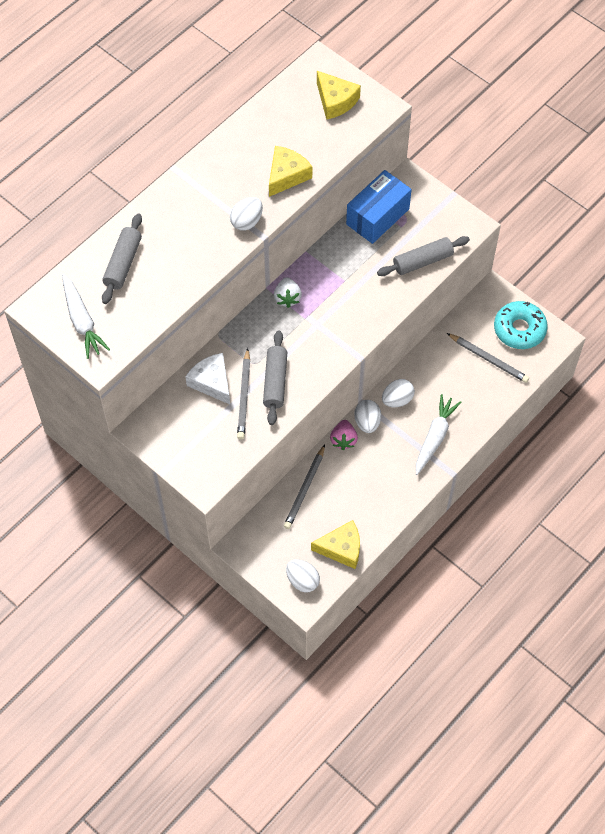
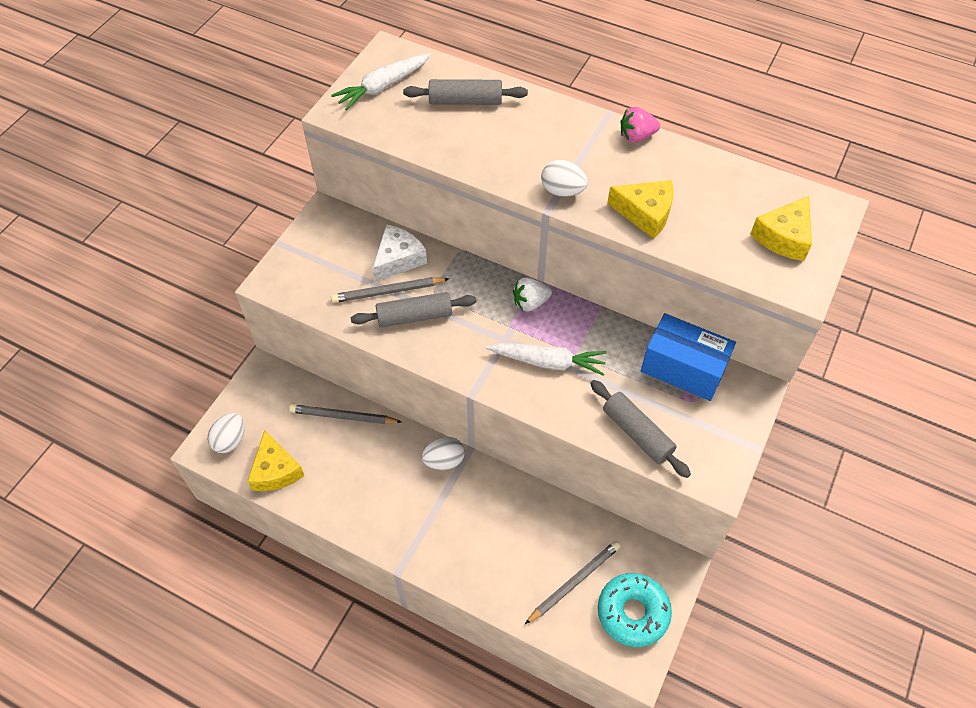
camera: 75 degrees right, 5 degrees down
(343, 440) = (414, 441): pink strawberry -> pink strawberry (636, 136)
(397, 400) = (483, 486): white egg -> none
(435, 437) = (443, 540): white carrot -> white carrot (548, 362)
(488, 359) = (574, 582): grey pencil -> grey pencil turned 150 degrees counterclockwise

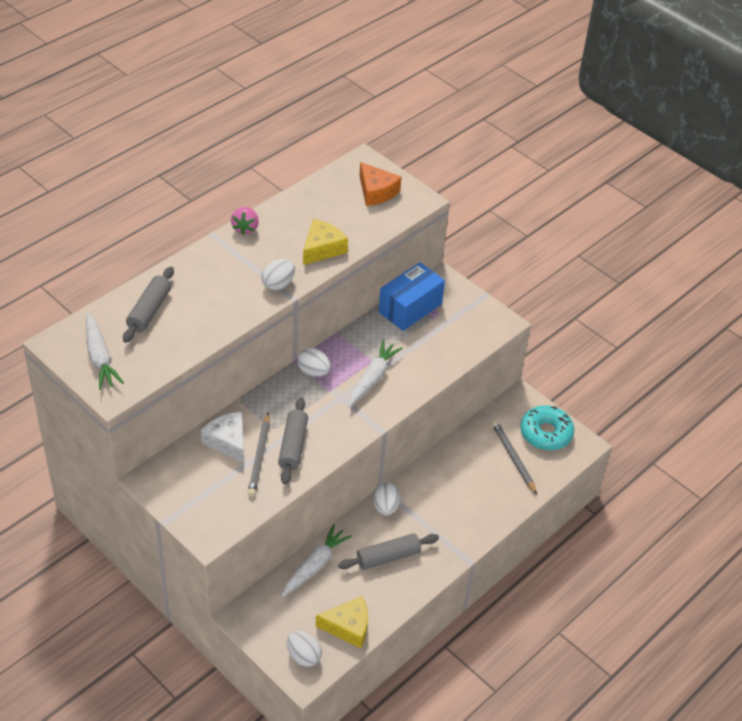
camera: 75 degrees left, 10 degrees down
(343, 416) = (315, 566): grey pencil -> white carrot
(530, 303) = (313, 372): white strawberry -> white egg
(637, 433) = (452, 350): grey rolling pin -> grey rolling pin (388, 557)
(784, 237) = (376, 191): yellow cheese -> orange cheese

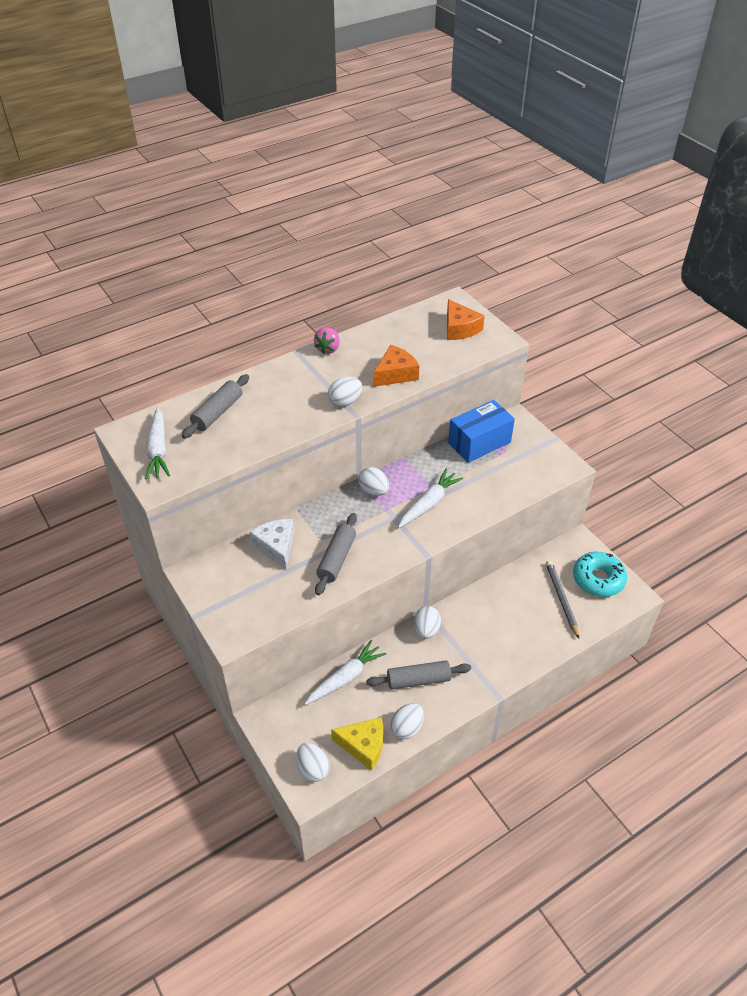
camera: 15 degrees right, 0 degrees up
(259, 457) = (302, 565): grey pencil -> none
(322, 249) = (395, 374): yellow cheese -> orange cheese
(386, 604) = (406, 728): none -> white egg

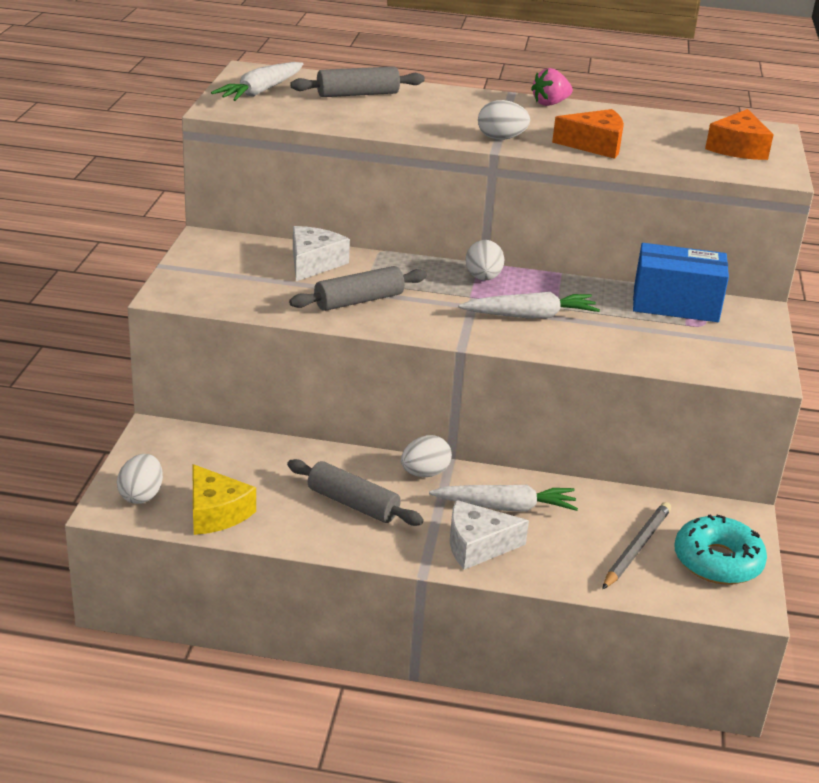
camera: 40 degrees right, 15 degrees down
(345, 678) = (279, 455): white carrot -> white carrot (505, 507)
(406, 728) = (281, 529): white egg -> none
(500, 657) = (477, 545): none -> white cheese

